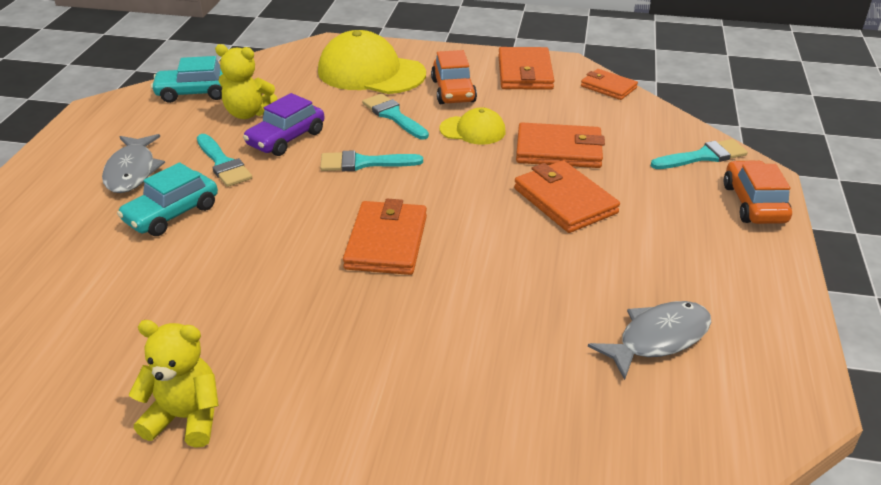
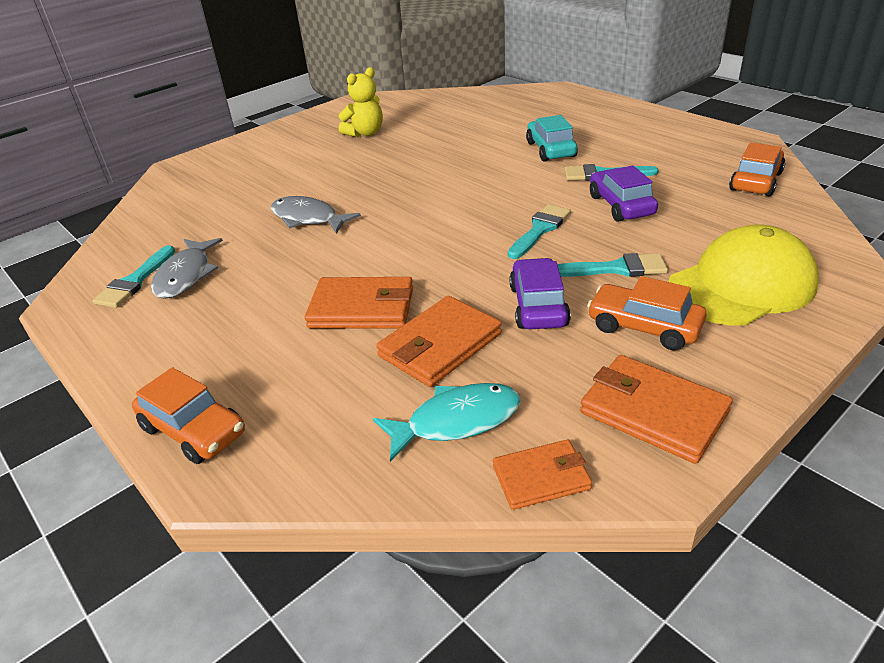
camera: 130 degrees right, 0 degrees up
(132, 171) = (625, 144): grey fish -> grey fish (308, 218)
(195, 93) = (755, 181): turquoise car -> orange car
(248, 113) = (688, 198): yellow teddy bear -> none
(386, 242) = (422, 211): orange wallet -> none
(472, 130) = (538, 306): yellow cap -> purple car
(609, 120) = (456, 421): none -> turquoise fish
(703, 156) = (300, 454): turquoise brush -> turquoise brush (135, 281)

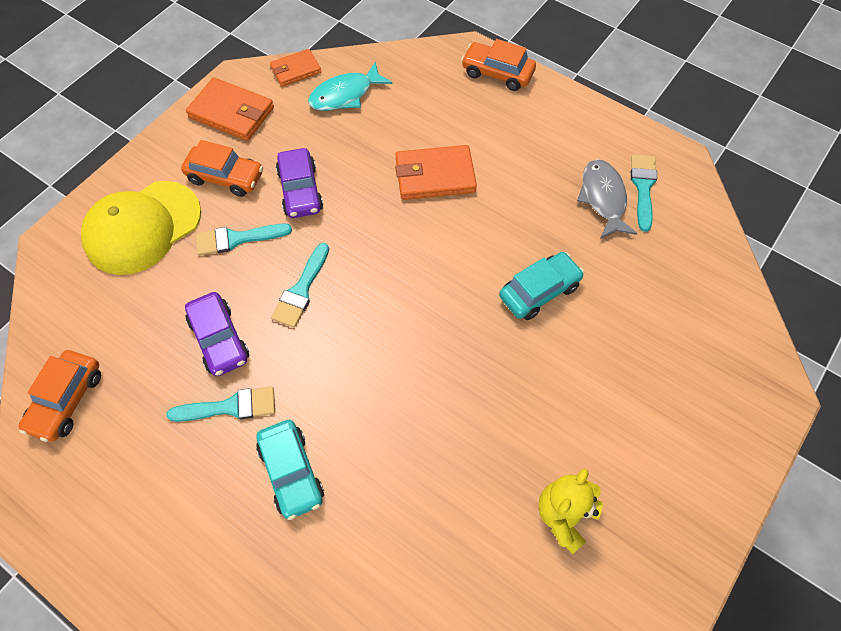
camera: 165 degrees right, 25 degrees up
(308, 218) = (539, 291): grey fish -> turquoise car
(440, 345) = (367, 147): orange wallet -> none

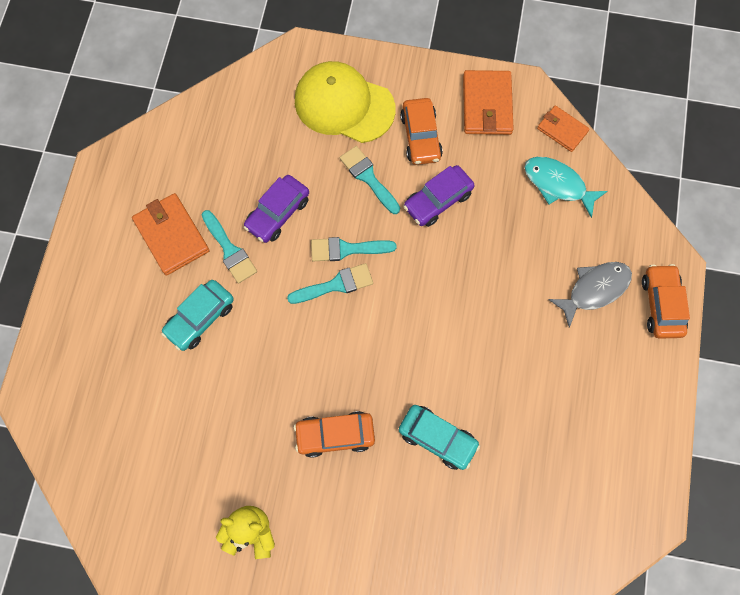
camera: 65 degrees right, 10 degrees up
(67, 400) = (187, 140): orange car -> orange car (335, 435)
(435, 176) = (511, 301): orange wallet -> orange wallet (171, 235)
(603, 198) = (565, 459): grey fish -> grey fish (594, 289)
(643, 187) = (598, 492): turquoise brush -> turquoise brush (336, 285)

